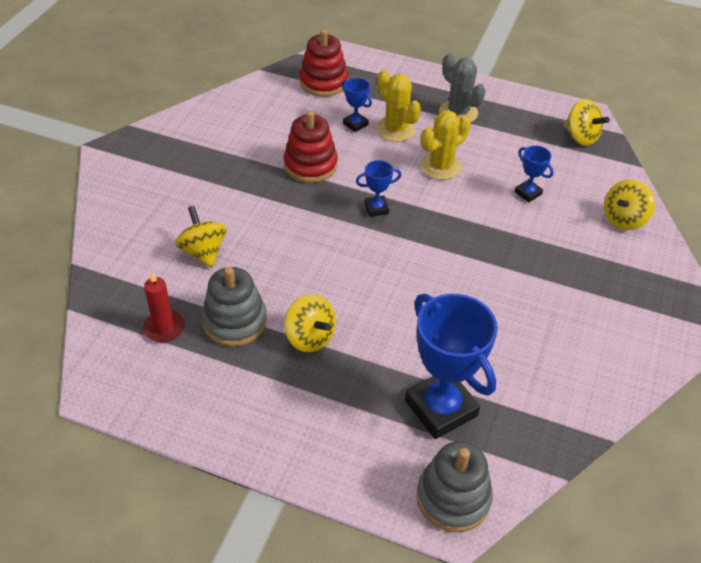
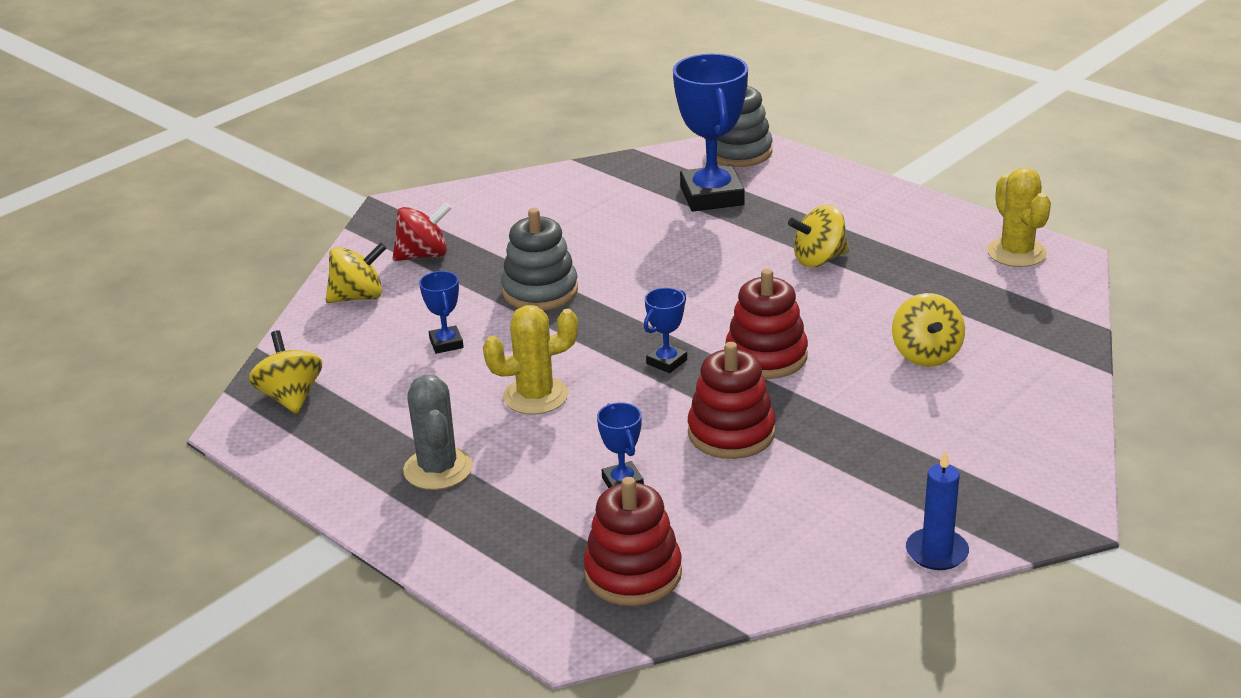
camera: 155 degrees left, 15 degrees down
(164, 328) = (987, 292): red candle -> none
(177, 119) = (936, 552): none -> blue candle
(235, 321) = (901, 284): grey stacking toy -> grey stacking toy (540, 291)
(310, 337) = (819, 259): yellow spinning top -> yellow spinning top turned 90 degrees counterclockwise
(313, 227) = (766, 356): none -> red stacking toy
(376, 208) = (666, 362): blue trophy -> blue trophy turned 60 degrees counterclockwise
(395, 129) = (562, 461): yellow cactus -> yellow cactus (1016, 253)
(620, 270) = (424, 255): none -> red spinning top

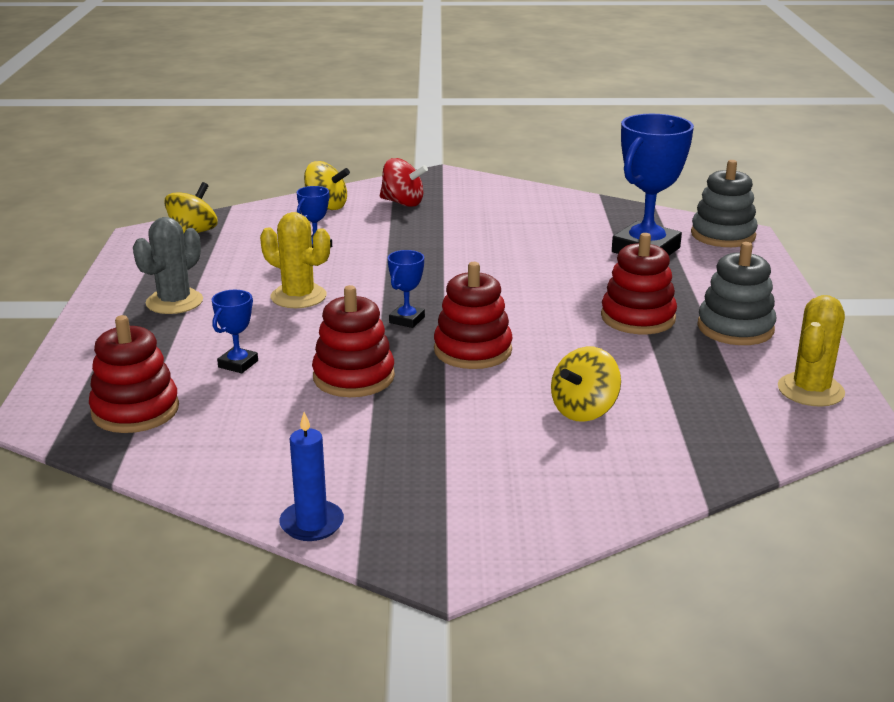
camera: 45 degrees right, 5 degrees down
(540, 291) = (422, 249): grey stacking toy -> grey stacking toy (735, 328)
(666, 362) = (407, 320): blue trophy -> blue trophy turned 60 degrees counterclockwise
(819, 259) = (638, 318): yellow spinning top -> red stacking toy

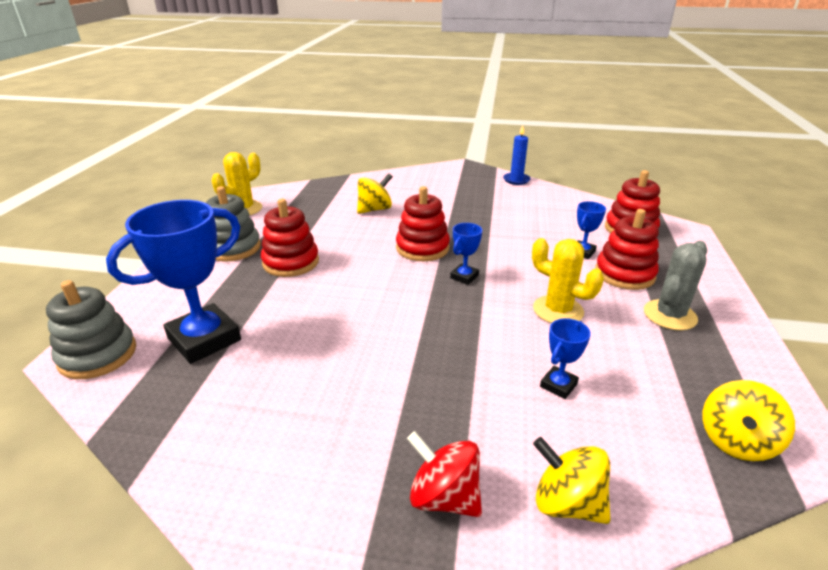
camera: 170 degrees left, 5 degrees up
(353, 377) = (503, 237): red stacking toy -> red stacking toy (624, 274)

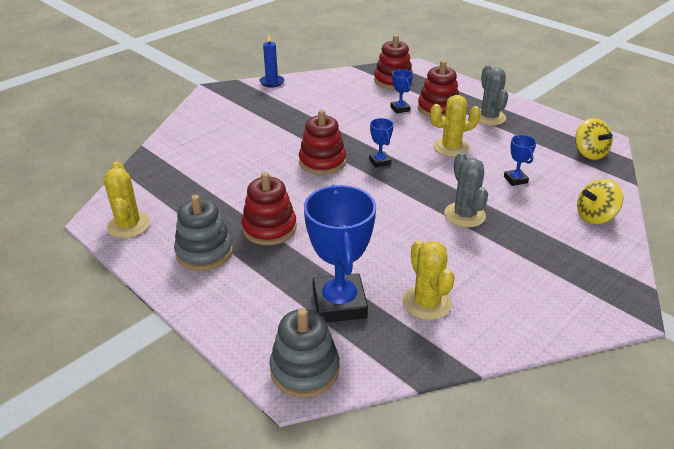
camera: 55 degrees left, 5 degrees up
(239, 397) = (426, 303): none -> yellow cactus
(375, 209) = (232, 158): yellow spinning top -> none
(430, 368) = (464, 215): none -> grey cactus
(444, 496) = (568, 251): red spinning top -> none

